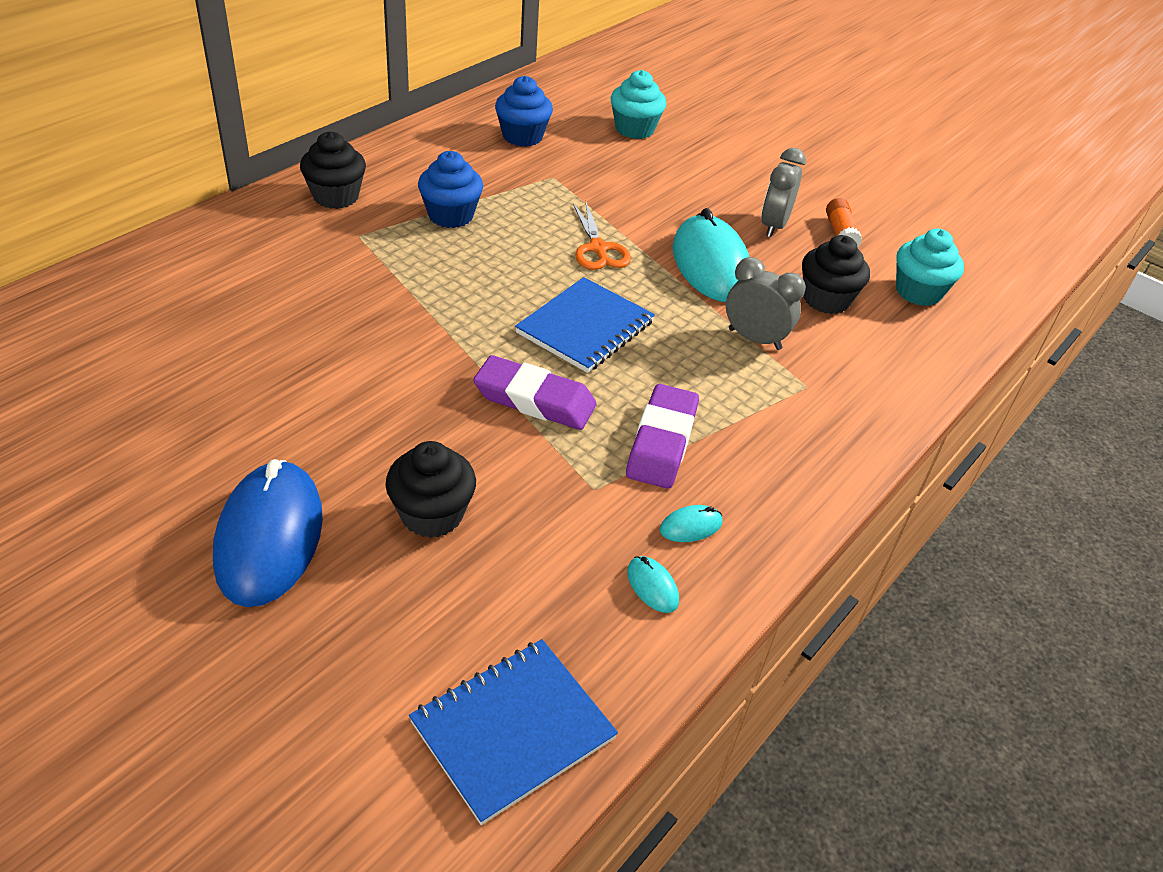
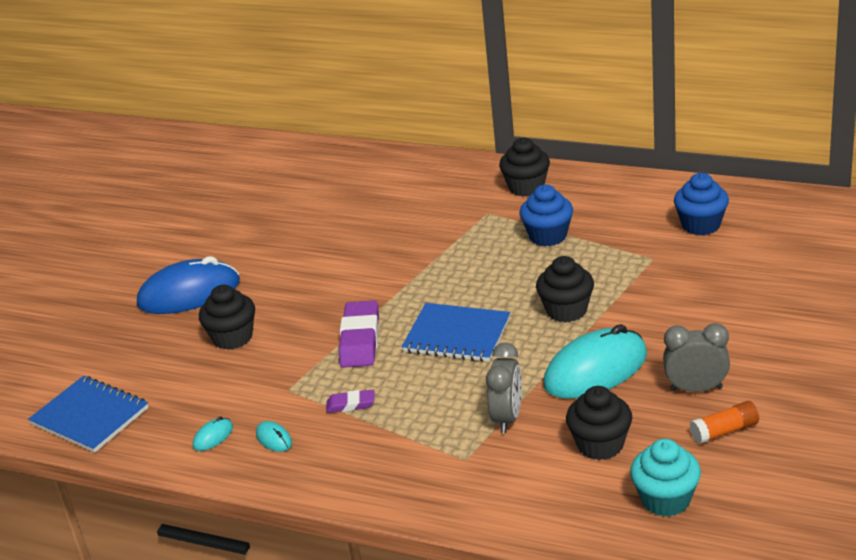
camera: 80 degrees right, 10 degrees down
(598, 248) = (566, 310): orange scissors -> black cupcake
(634, 129) = (785, 271): turquoise cupcake -> none
(661, 442) = (351, 404): purple eraser -> purple eraser, size x0.53

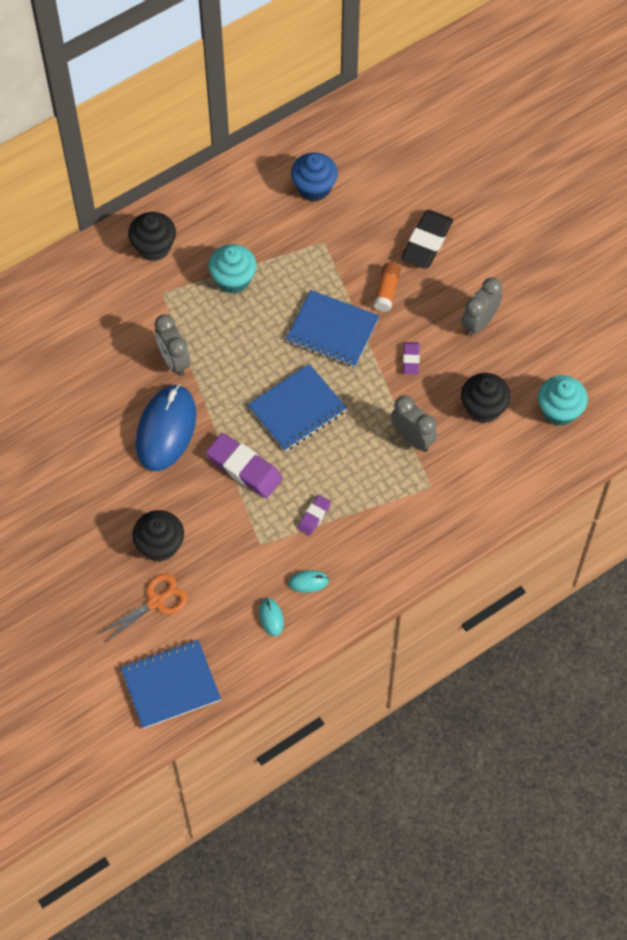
camera: 60 degrees left, 30 degrees up
(171, 365) = (156, 602): none -> orange scissors
(189, 293) = (68, 544): blue mouse -> blue mouse (166, 429)
(428, 251) = (174, 360): none -> grey clock
(548, 236) = (233, 279): blue cupcake -> turquoise cupcake
(566, 310) = (332, 330): black cupcake -> blue notebook
(595, 370) = (411, 359): turquoise mouse -> purple eraser
(725, 431) = (529, 338): orange glue stick -> orange glue stick (387, 291)
(739, 311) = (427, 242): none -> black eraser

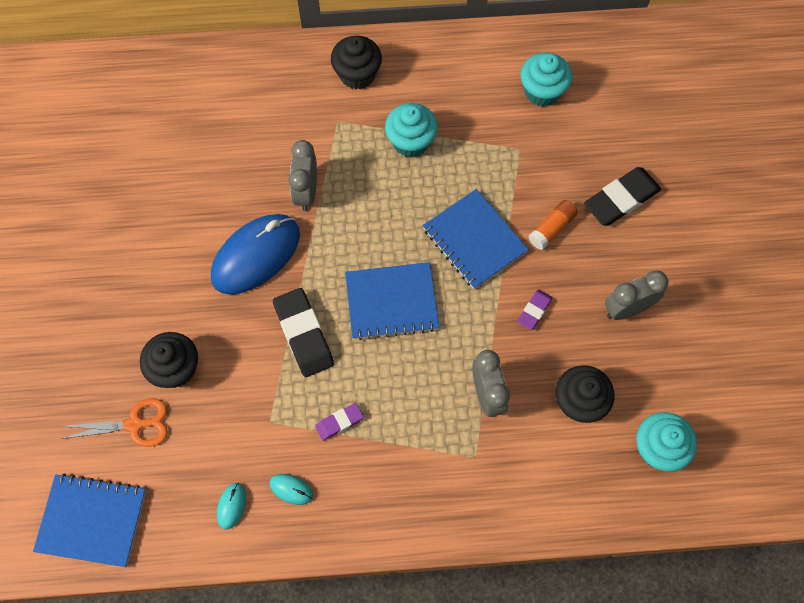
camera: 30 degrees right, 5 degrees up
(244, 468) = (303, 334): purple eraser -> black eraser
(314, 187) = (542, 91): blue cupcake -> turquoise cupcake

